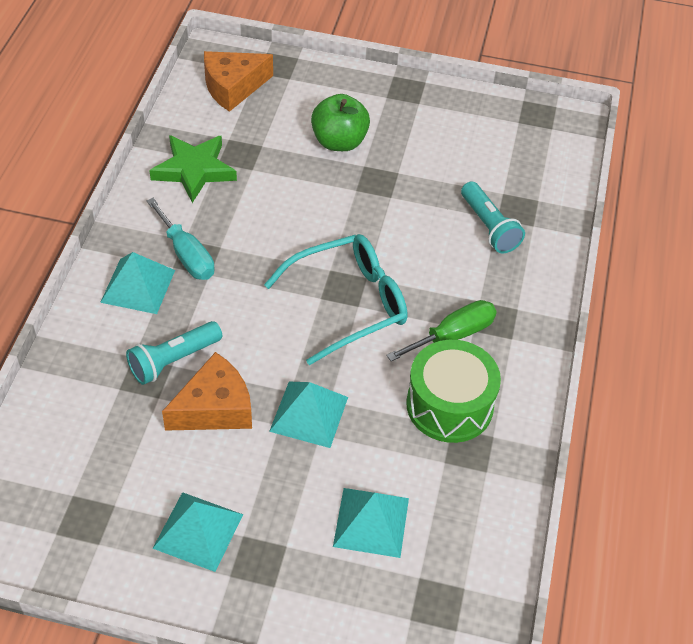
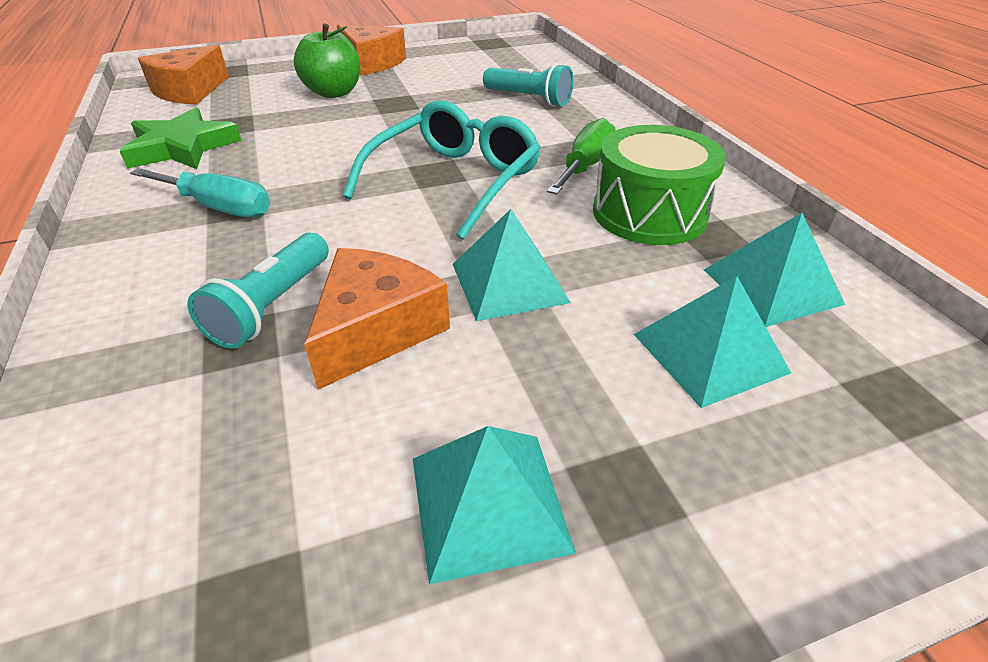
camera: 30 degrees left, 10 degrees down
(138, 286) = (165, 255): turquoise pyramid -> turquoise pyramid (772, 286)
(401, 104) = (371, 63): none -> orange cheese

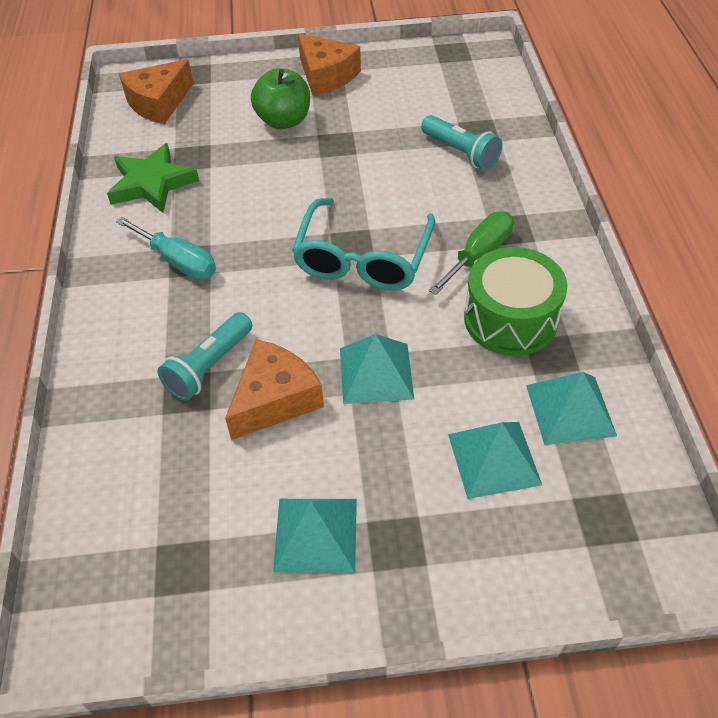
camera: 15 degrees right, 10 degrees up
(454, 181) = (363, 258): turquoise glasses -> turquoise glasses turned 150 degrees clockwise

